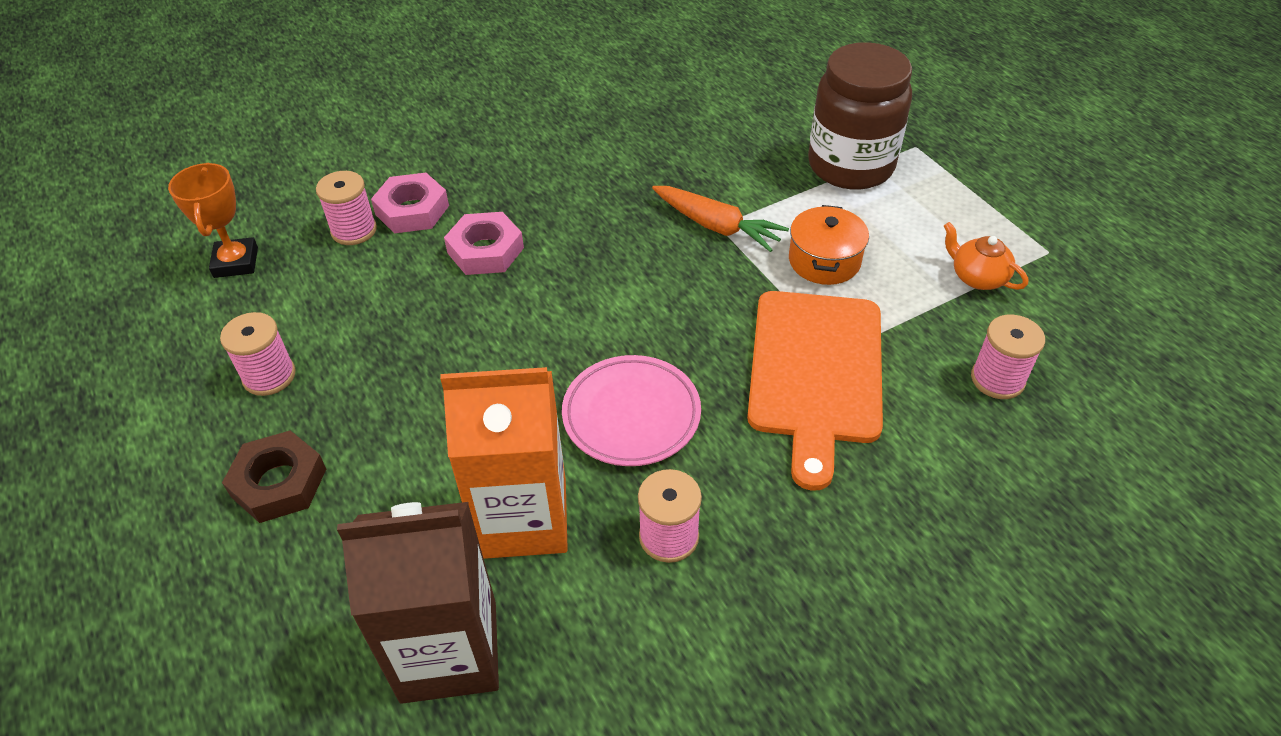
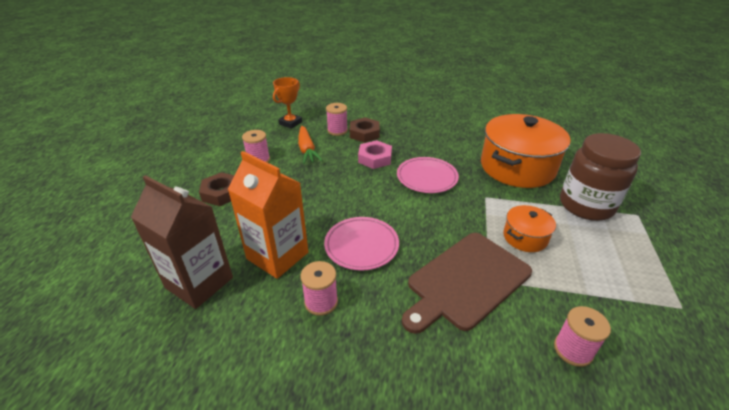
camera: 40 degrees right, 10 degrees down
(412, 210) = (364, 133): pink nut -> brown nut
(606, 240) = (427, 178): none -> pink plate
(714, 149) = (517, 167): none -> orange pot
(716, 226) = (484, 196): orange carrot -> orange carrot (307, 150)
(816, 373) = (466, 281): orange cutting board -> brown cutting board
(977, 277) = (613, 293): orange teapot -> none

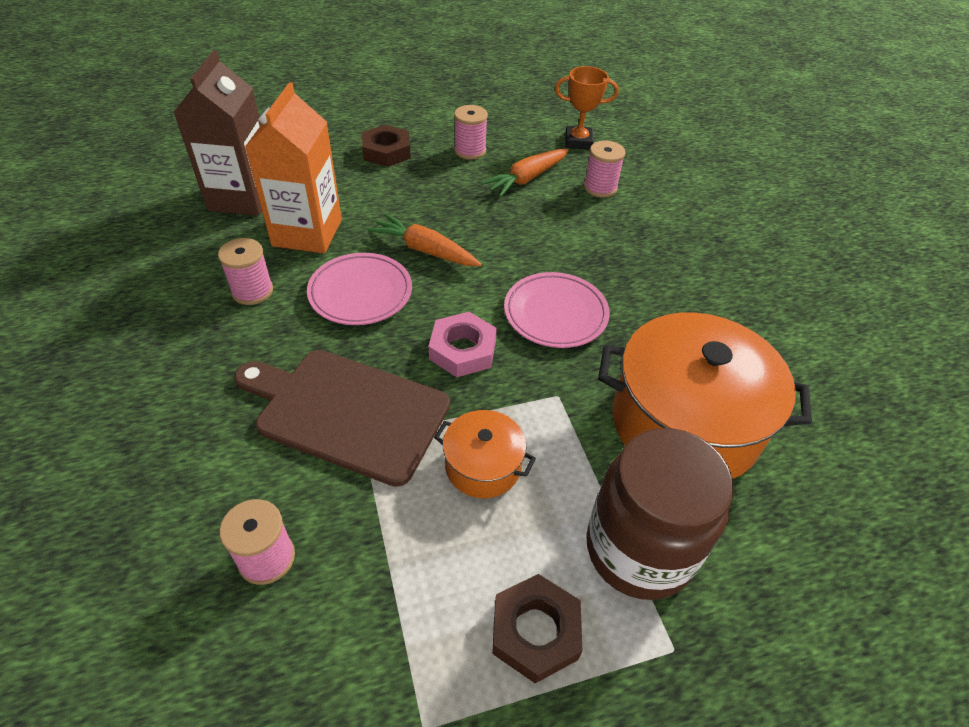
camera: 60 degrees right, 10 degrees up
(340, 207) = (425, 250): none -> orange carrot
(364, 133) = (618, 215): brown nut -> brown nut (535, 631)
(375, 158) = (561, 246): pink nut -> pink nut (462, 350)

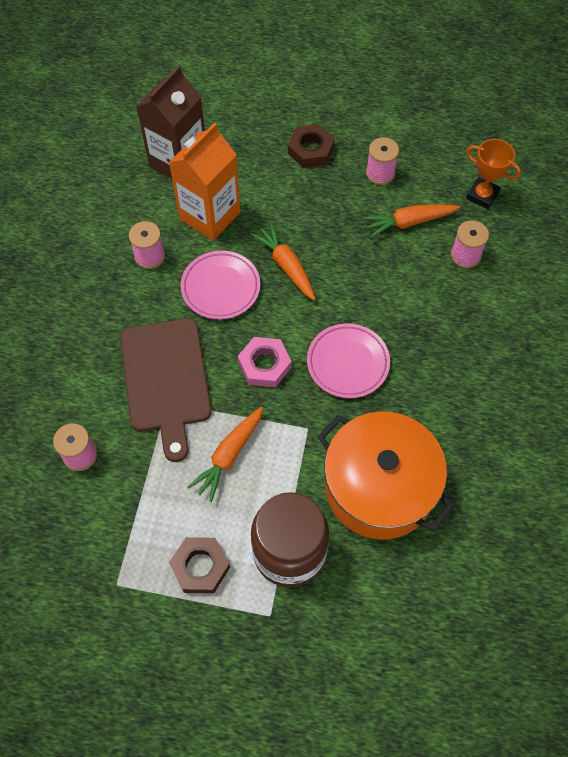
camera: 30 degrees right, 15 degrees up
(346, 412) = (166, 380): brown cutting board -> brown cutting board turned 150 degrees counterclockwise
(483, 466) = (229, 455): orange pot -> orange carrot

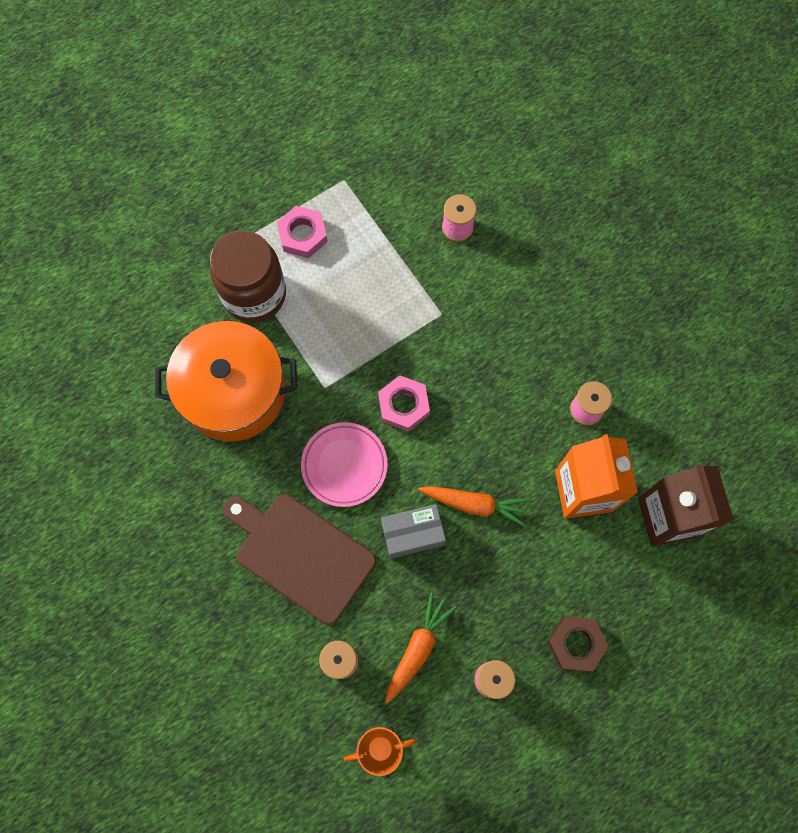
camera: 135 degrees right, 10 degrees up
(166, 380) = (460, 328): brown cutting board -> brown cutting board (300, 554)
(200, 567) = (303, 235): brown nut -> pink nut
(220, 287) = (503, 436): pink plate -> none
(229, 455) = (359, 318): orange carrot -> none
(345, 283) = (412, 534): none -> grey box

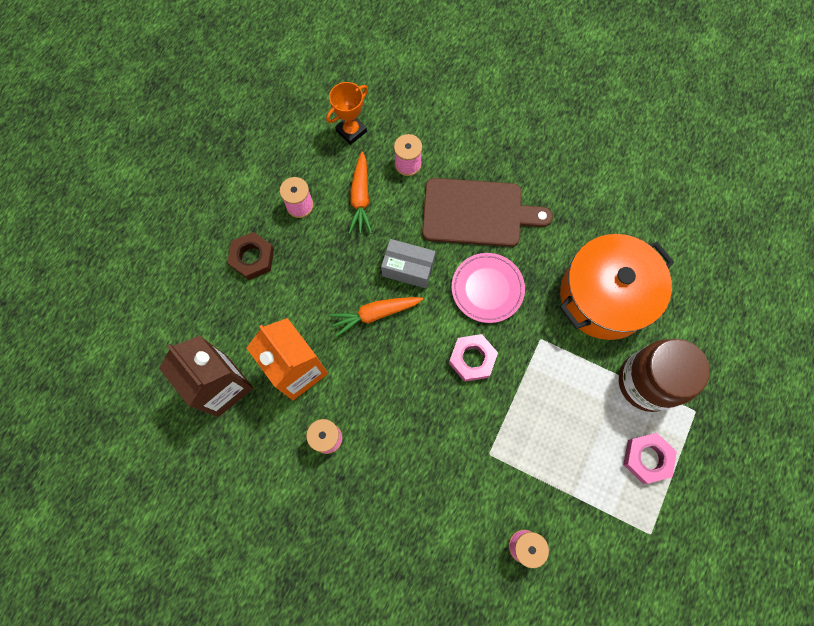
camera: 150 degrees right, 0 degrees up
(412, 534) = (408, 268): grey box -> grey box turned 60 degrees clockwise

